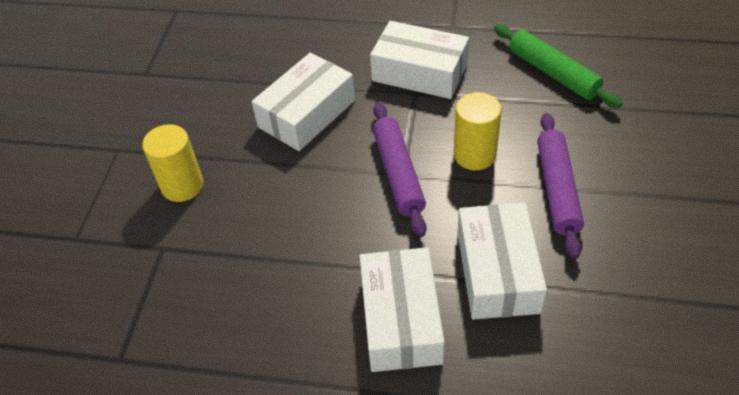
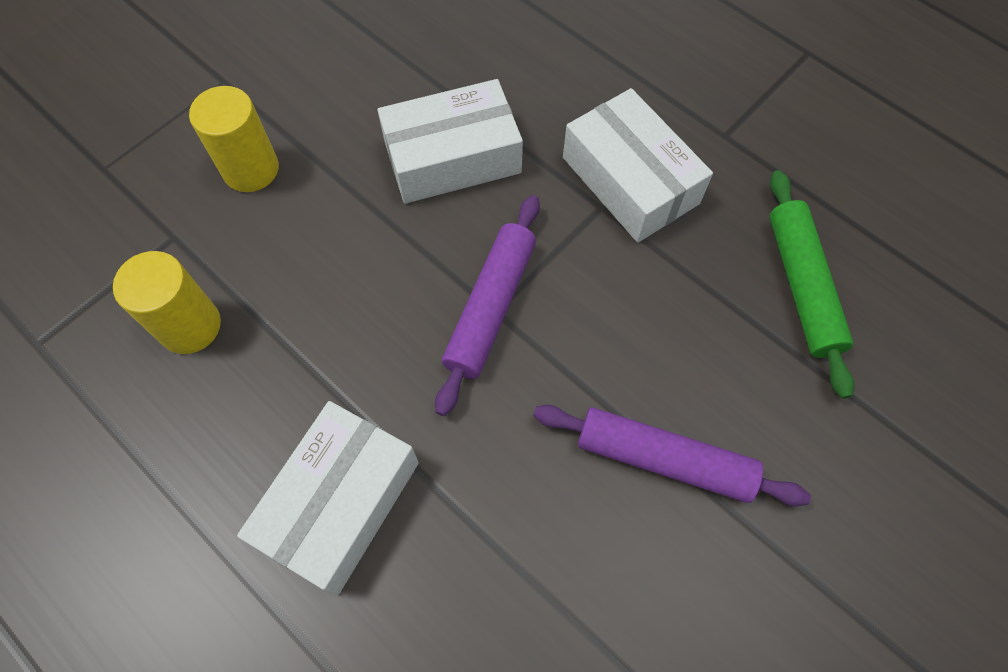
camera: 30 degrees right, 15 degrees up
(474, 155) = (602, 341): yellow cylinder -> yellow cylinder (190, 326)
(497, 272) = (497, 521): white box -> none
(557, 189) = (664, 459): purple rolling pin -> purple rolling pin turned 75 degrees clockwise

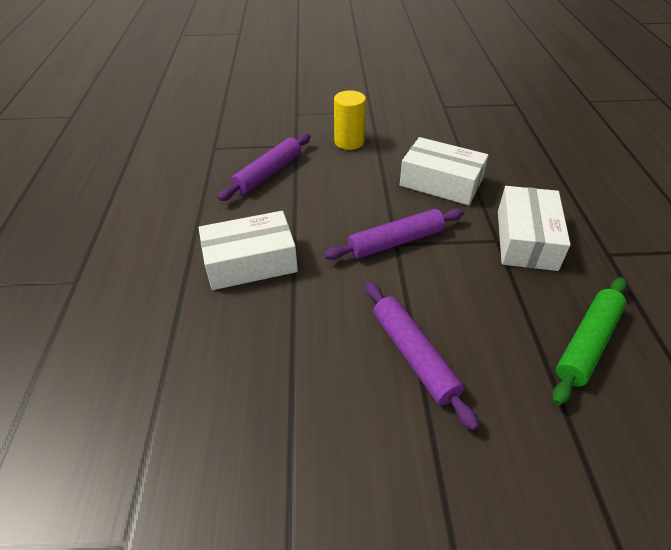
camera: 45 degrees right, 20 degrees down
(190, 326) = (268, 173): yellow cylinder -> purple rolling pin

